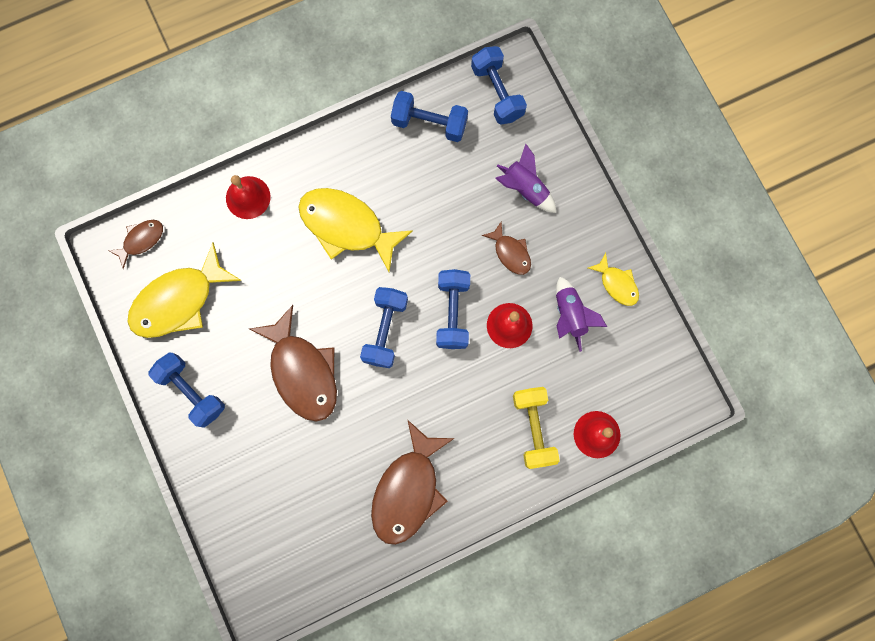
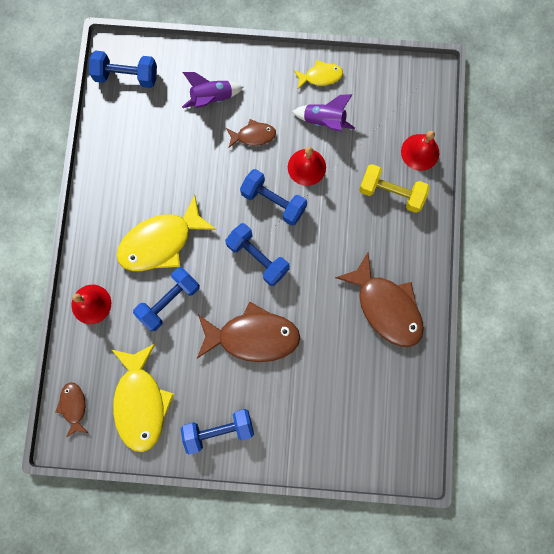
camera: 60 degrees left, 0 degrees up
(429, 123) = (119, 137): blue dumbbell -> blue dumbbell (169, 301)

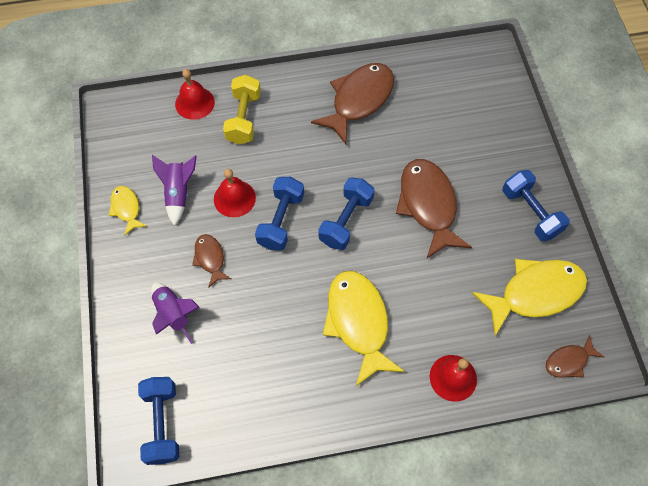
camera: 105 degrees left, 15 degrees down
(161, 242) = (358, 322): yellow fish -> yellow fish turned 150 degrees counterclockwise
(169, 301) = (420, 295): blue dumbbell -> none

